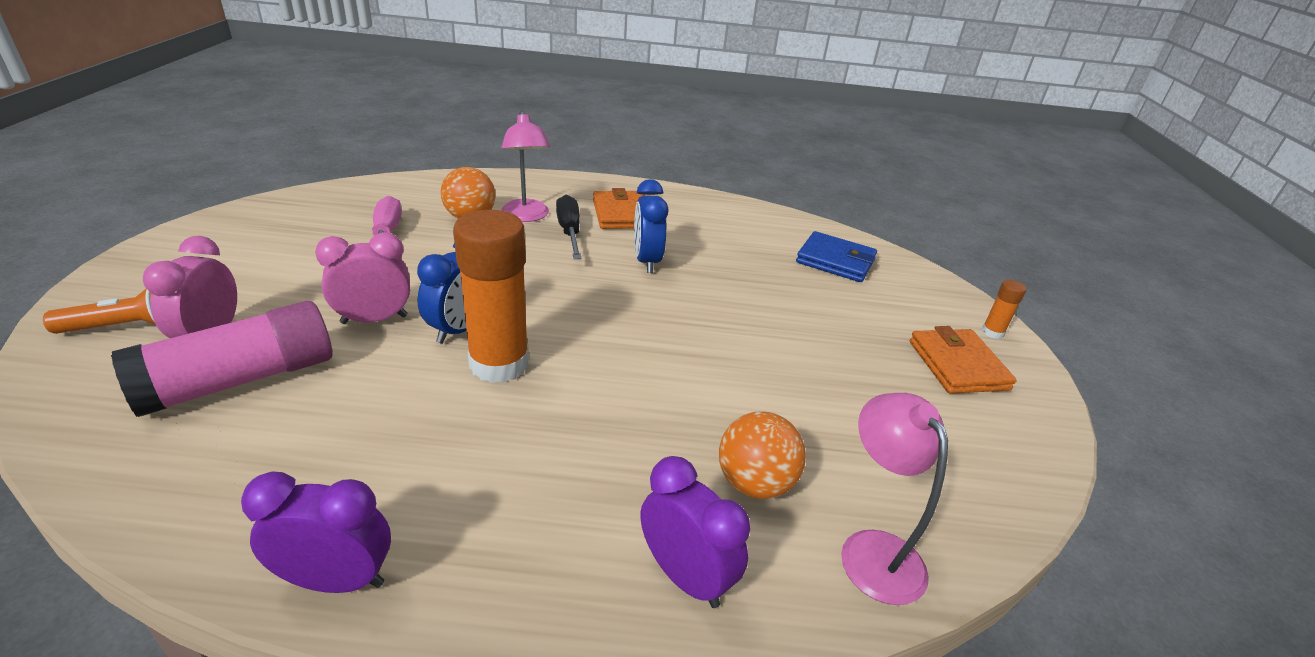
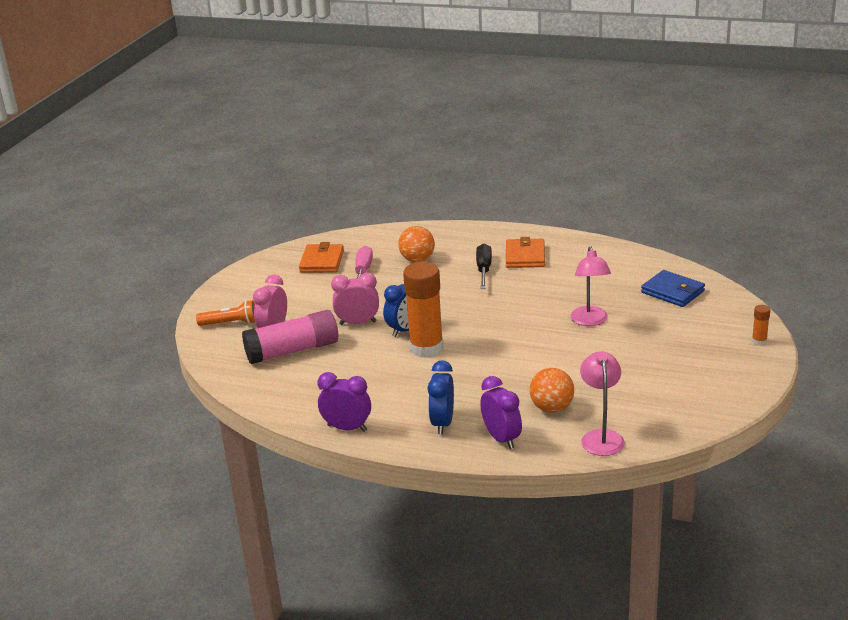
camera: 20 degrees right, 5 degrees down
(526, 216) = (456, 258): pink lamp -> pink lamp (590, 321)
(646, 261) = (532, 291): blue clock -> blue clock (442, 423)
(957, 365) = (716, 359): orange wallet -> orange wallet (322, 261)

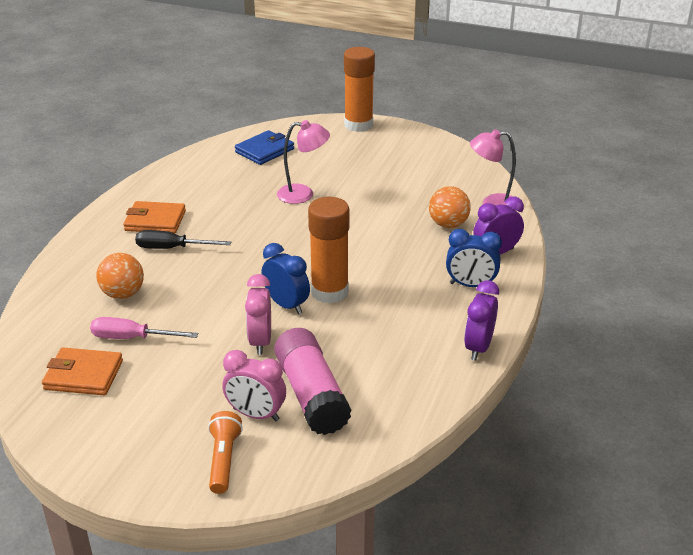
camera: 90 degrees left, 5 degrees up
(759, 341) = (358, 125): orange glue stick -> orange glue stick, size x2.35

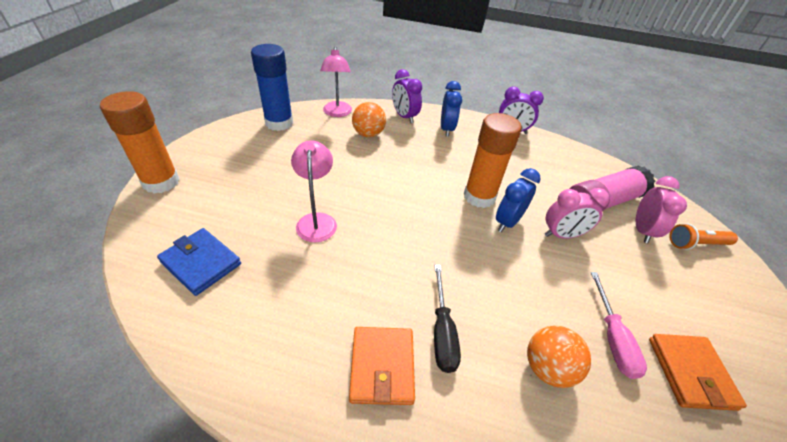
camera: 100 degrees left, 10 degrees up
(461, 169) = (279, 123): none -> blue glue stick

